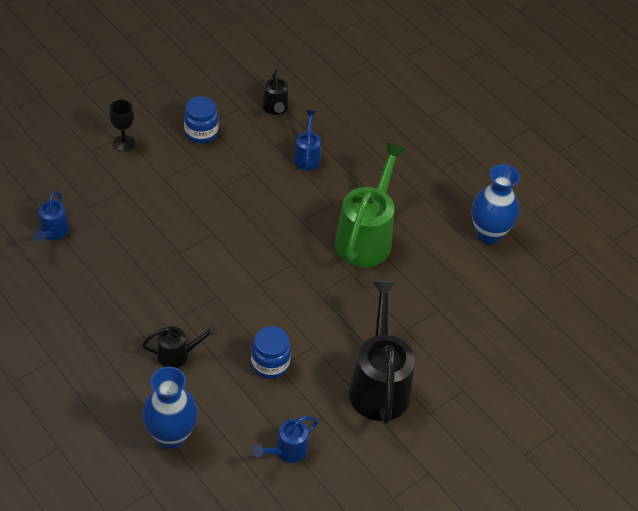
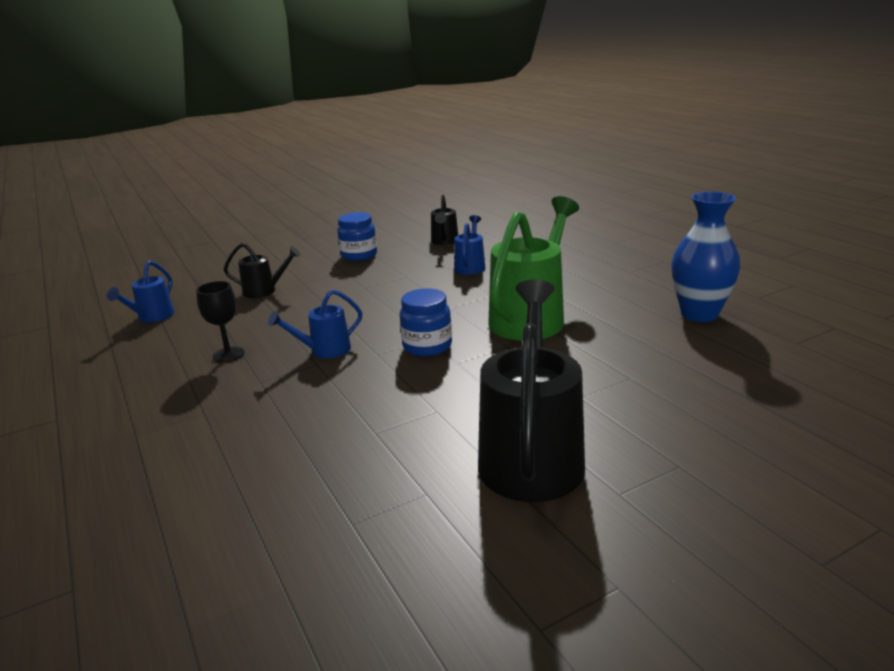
camera: 15 degrees right, 25 degrees down
(124, 143) = (274, 263): black goblet -> black goblet (228, 354)
(171, 436) = (162, 509): blue vase -> none
(178, 355) = (232, 417): black watering can -> black watering can (264, 291)
(270, 364) = (362, 428): blue jar -> blue jar (427, 346)
(287, 451) = (347, 539): blue watering can -> blue watering can (324, 351)

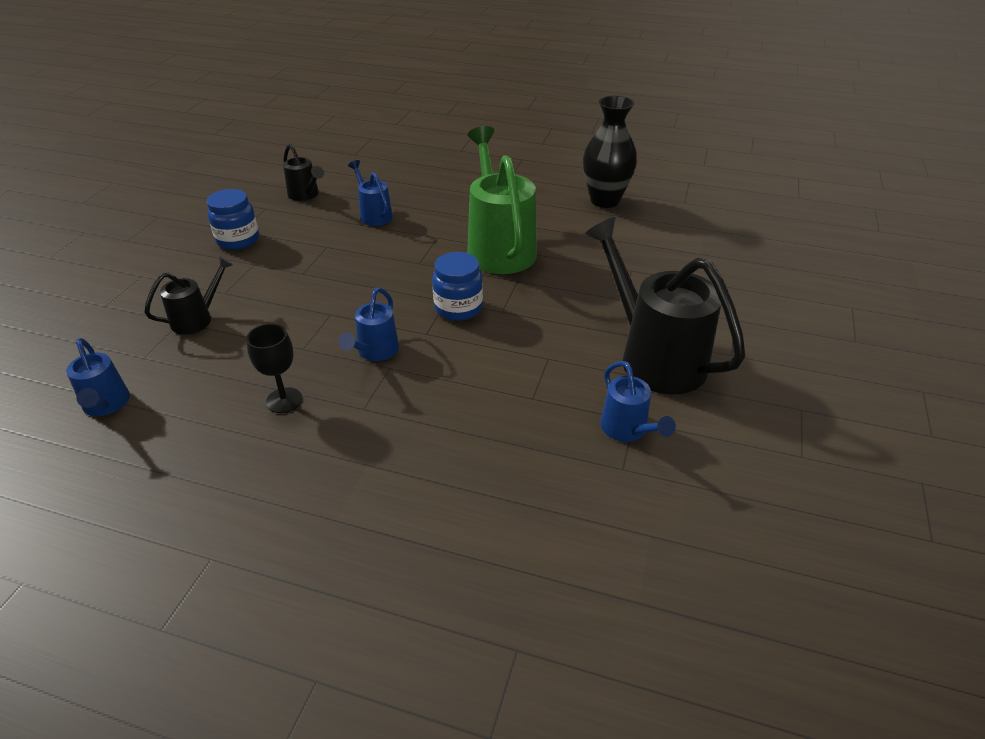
camera: 45 degrees left, 15 degrees up
(406, 497) = (627, 430): none -> blue watering can
(699, 314) = (605, 200): blue vase -> black vase

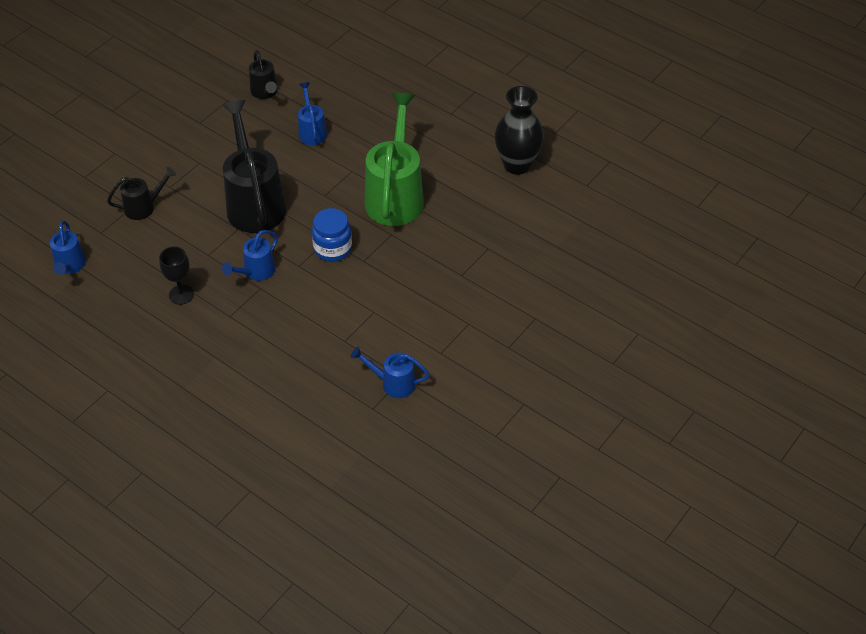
camera: 20 degrees right, 10 degrees up
(238, 240) = (195, 133): blue jar -> none
(627, 430) = (393, 383): blue watering can -> blue watering can turned 105 degrees clockwise
(654, 356) = (450, 332): black watering can -> black watering can (254, 202)

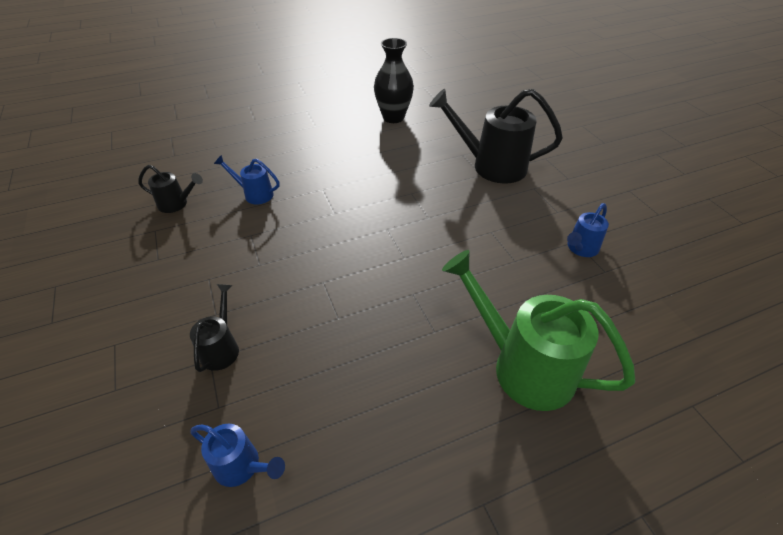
camera: 60 degrees left, 5 degrees down
(181, 294) = (377, 362): black goblet -> none
(254, 202) = (301, 258): black watering can -> black watering can (491, 166)
(256, 272) = (390, 289): blue watering can -> none
(333, 249) = (401, 229): blue jar -> none
(395, 195) = (371, 177): green watering can -> green watering can (522, 366)

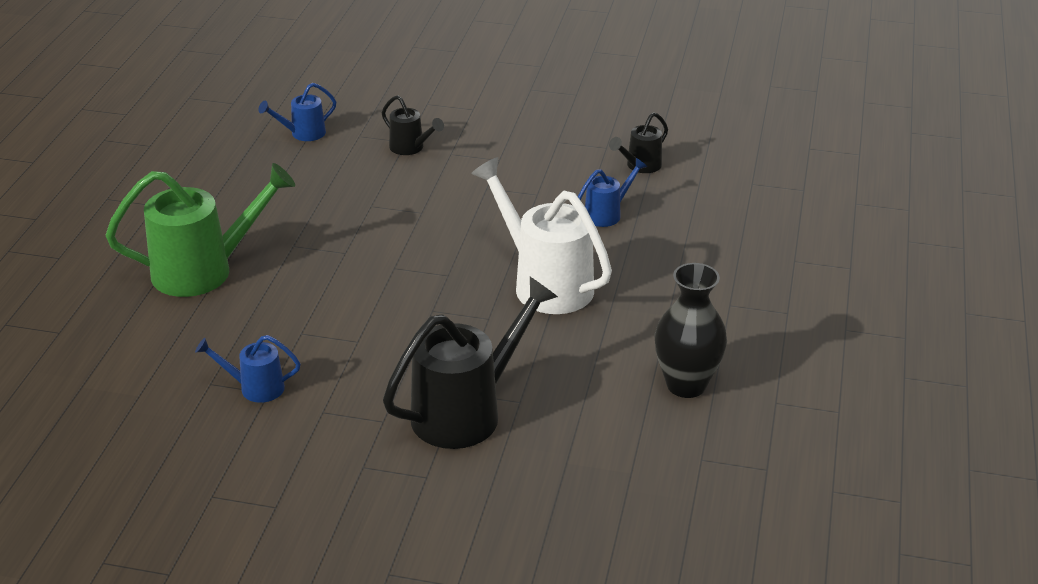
camera: 125 degrees right, 10 degrees down
(356, 187) = (545, 283): none -> white watering can
(580, 249) = (255, 388): blue watering can -> blue watering can turned 75 degrees counterclockwise

